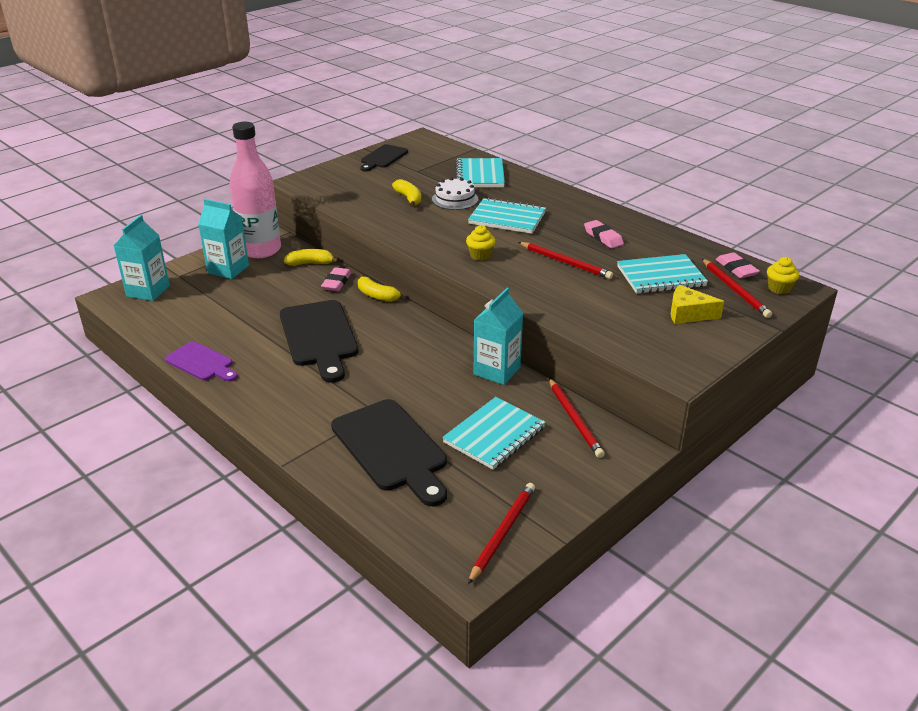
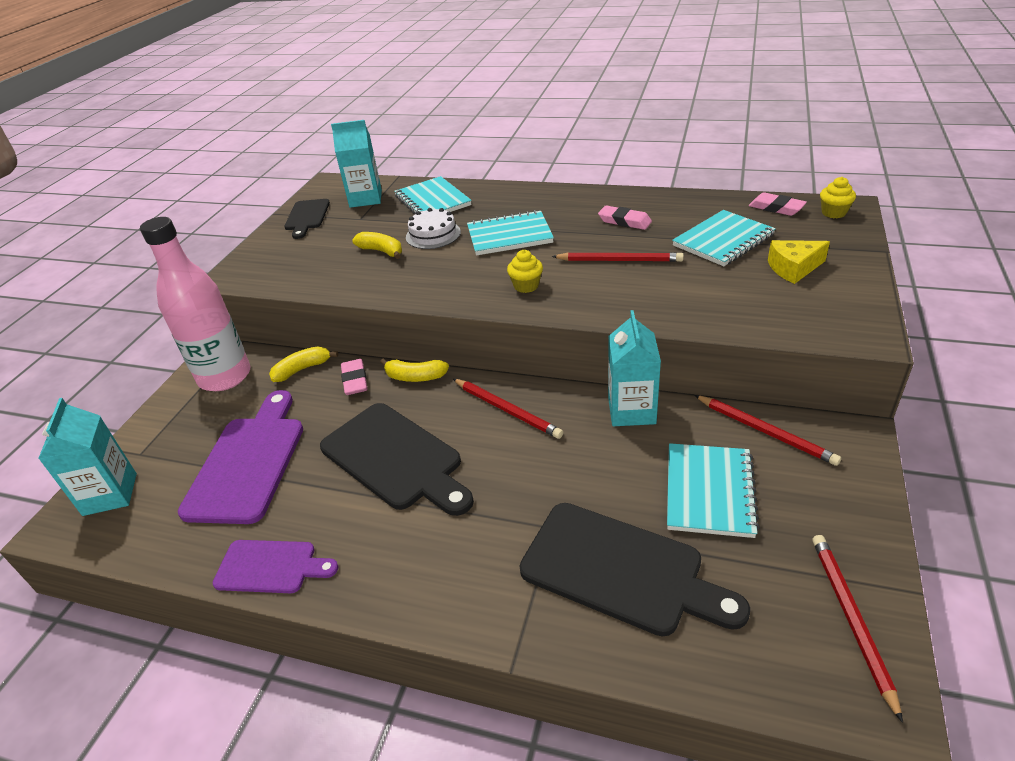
camera: 25 degrees left, 5 degrees up
(228, 269) = (202, 418): turquoise carton -> turquoise carton (365, 199)
(234, 304) = (248, 462): none -> purple cutting board
(735, 290) = (801, 228): red pencil -> red pencil (507, 410)

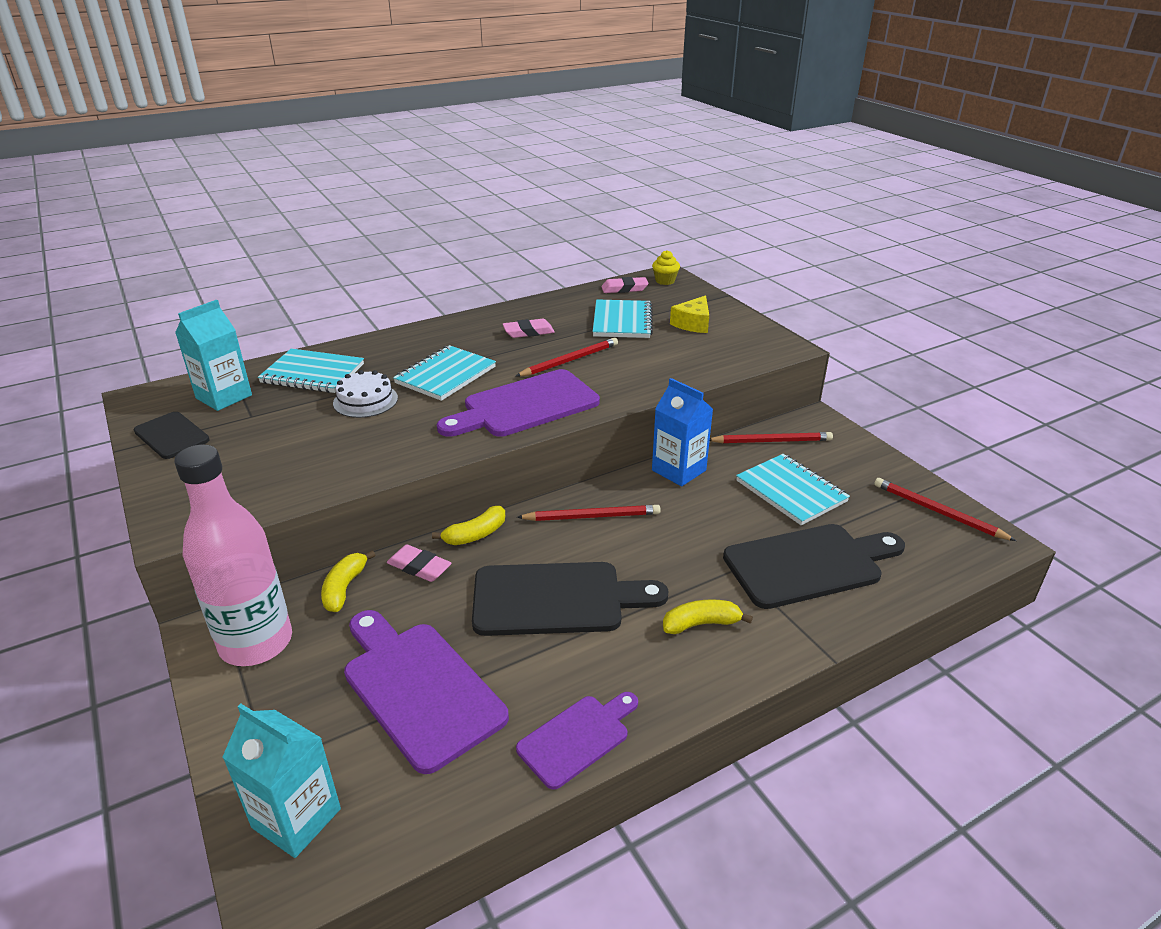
camera: 50 degrees left, 5 degrees down
(381, 251) = (332, 433): yellow banana -> yellow banana (701, 624)
(526, 286) = (525, 406): yellow cupcake -> purple cutting board
(631, 410) = (679, 470): turquoise carton -> blue carton

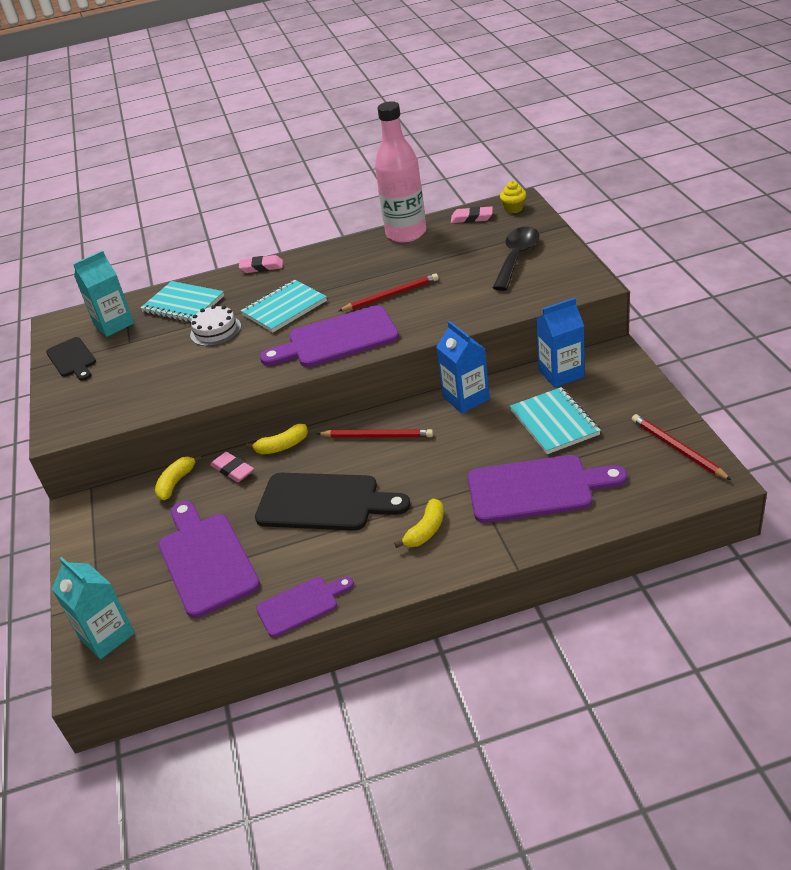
camera: 20 degrees right, 5 degrees up
(256, 643) = (108, 518): pink bottle -> pink bottle (406, 233)
(528, 332) = (368, 265): pink eraser -> pink eraser (261, 267)
(622, 321) = (454, 255): turquoise notebook -> none
(693, 324) = (517, 257): yellow cheese -> black spoon
(701, 624) = (426, 530): yellow banana -> yellow banana turned 120 degrees clockwise
(771, 441) = (561, 373): red pencil -> blue carton
(808, 564) = (536, 488): black cutting board -> purple cutting board

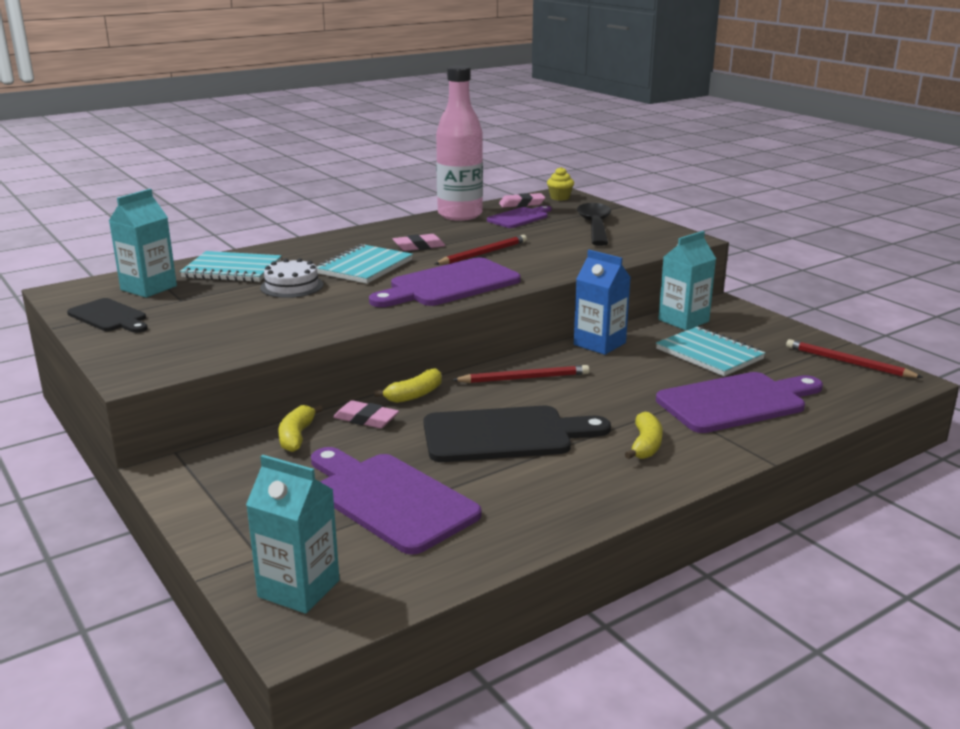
camera: 25 degrees left, 15 degrees down
(261, 267) = (310, 241): pink eraser -> pink eraser (419, 246)
(301, 605) = (549, 524): purple cutting board -> purple cutting board (519, 218)
(561, 373) = (683, 321): blue carton -> turquoise carton

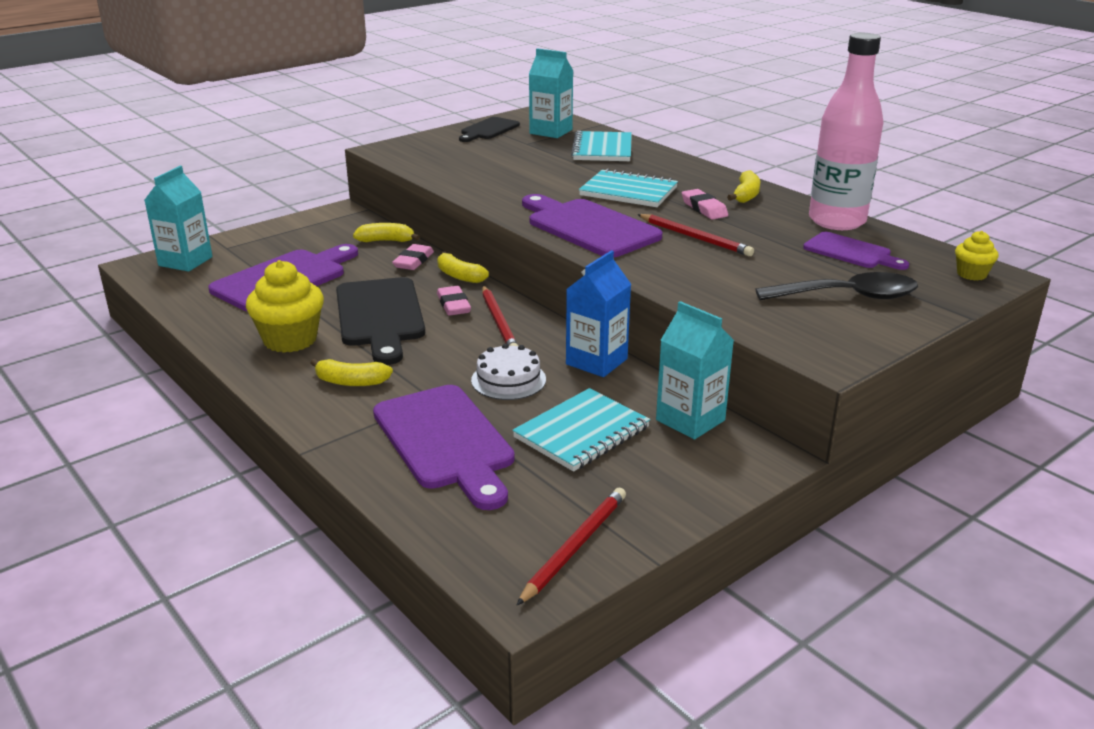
camera: 85 degrees right, 5 degrees up
(292, 286) = (567, 171): white cake -> white cake (508, 380)
(393, 232) = (746, 195): none -> yellow banana
(522, 204) = (916, 252): pink eraser -> pink eraser (453, 305)
(557, 484) = (290, 340): none -> yellow cupcake

